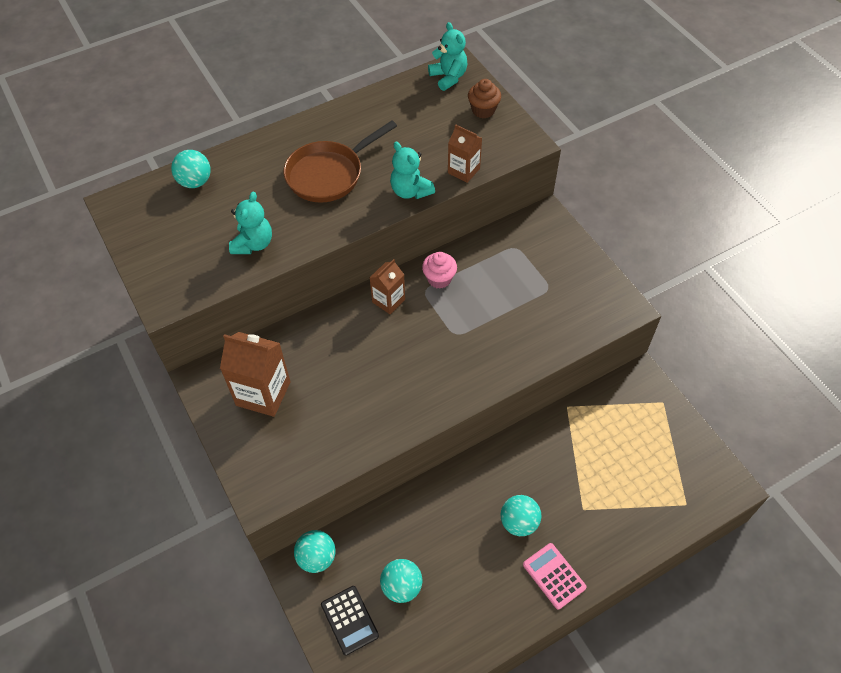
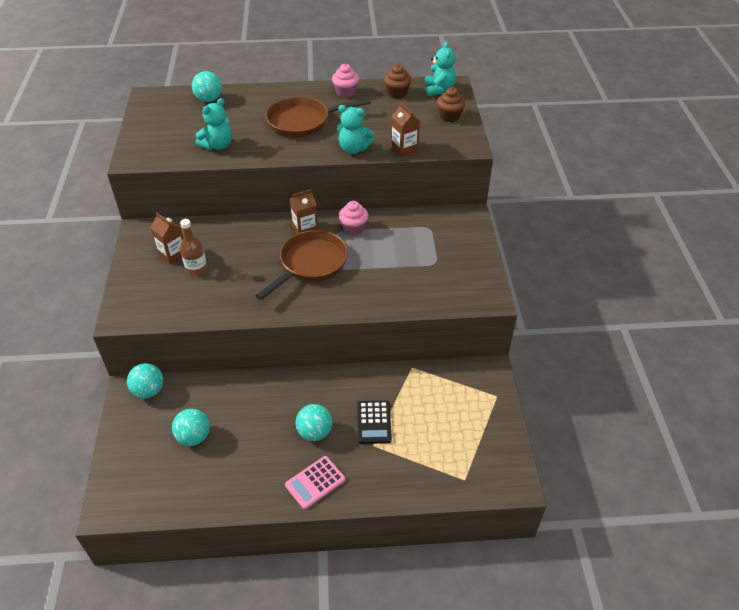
camera: 25 degrees right, 10 degrees down
(263, 393) = (172, 254): brown carton -> brown carton, size x0.61
(304, 401) = (196, 269): none -> brown bottle
(349, 116) = (345, 92): none -> pink cupcake
(349, 620) = (140, 442): black calculator -> black calculator (374, 422)
(407, 98) = (397, 93): none -> brown cupcake
(410, 191) = (353, 149): turquoise teddy bear -> turquoise teddy bear turned 60 degrees counterclockwise
(424, 342) = (311, 264): none -> brown pan
(554, 576) = (315, 482): pink calculator -> pink calculator turned 120 degrees counterclockwise

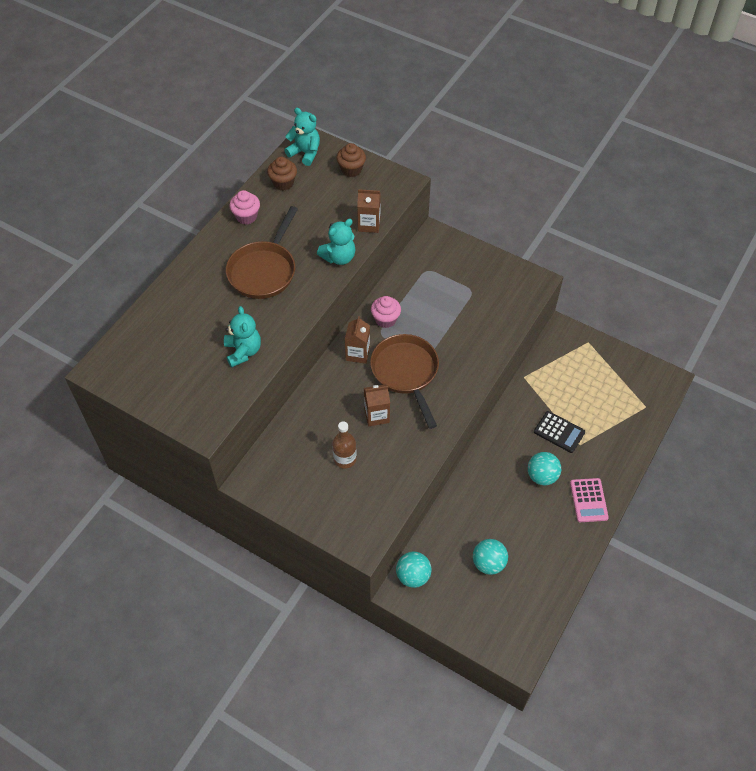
camera: 55 degrees left, 10 degrees up
(172, 254) = (309, 469): brown carton -> brown carton (376, 415)
(209, 99) = (155, 323): turquoise ball -> none

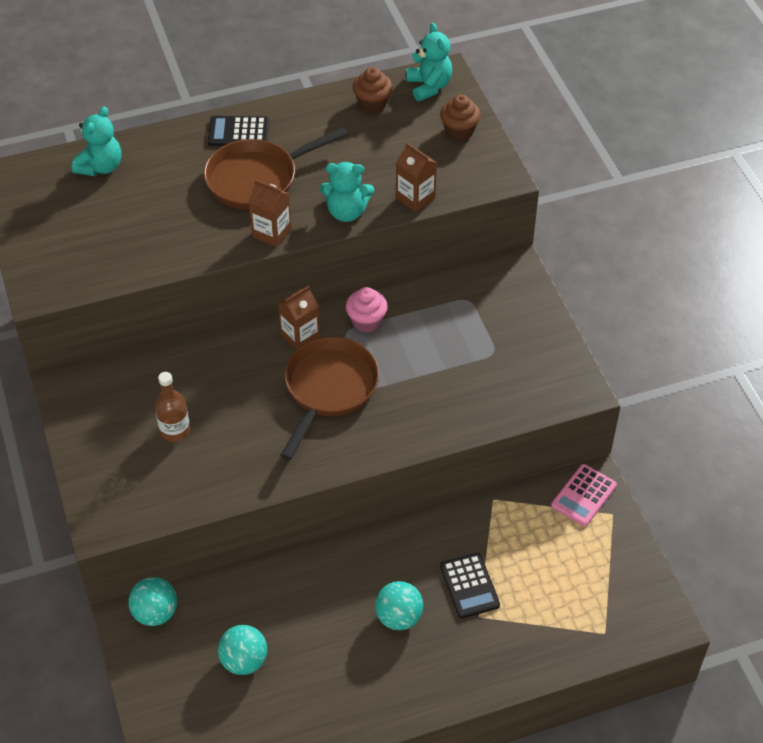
camera: 40 degrees right, 5 degrees down
(220, 249) = (238, 132): none -> black calculator
(243, 351) = (152, 243): turquoise teddy bear -> turquoise teddy bear (101, 167)
(246, 216) = (298, 116): pink cupcake -> none
(376, 415) = (252, 410): brown carton -> brown carton (271, 233)
(588, 500) = (423, 681): pink calculator -> pink calculator (583, 495)

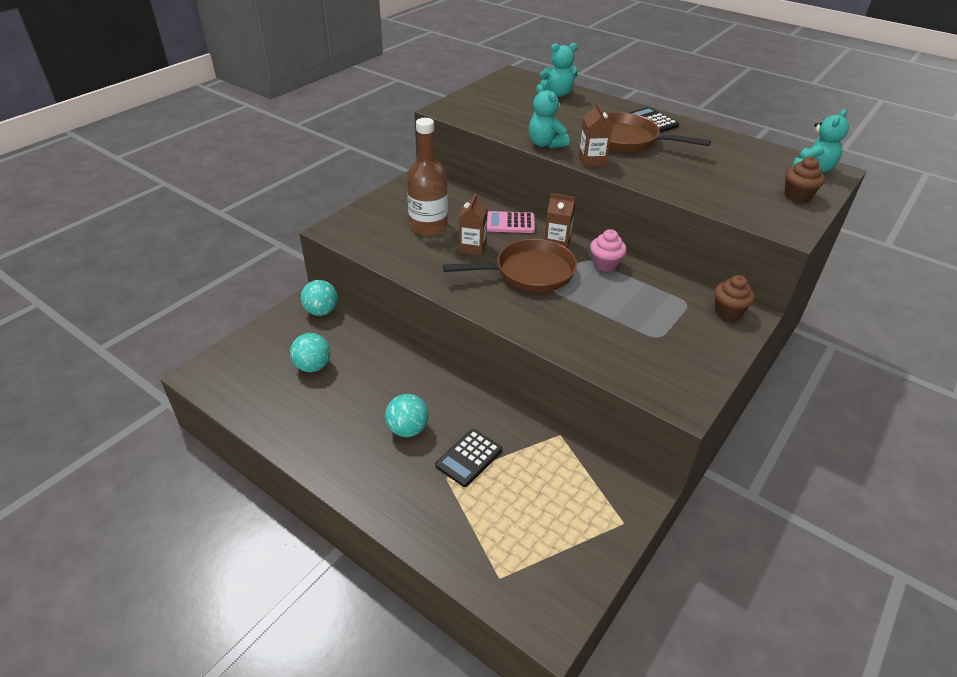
camera: 55 degrees right, 10 degrees down
(175, 430) = (428, 227): brown bottle -> brown bottle, size x1.66
(346, 212) = (651, 180): turquoise teddy bear -> turquoise teddy bear (545, 144)
(372, 104) = (757, 155): brown cupcake -> brown cupcake (728, 311)
(415, 198) = (707, 201): brown carton -> brown carton (472, 247)
(583, 495) = (621, 492): pink calculator -> pink calculator (510, 223)

